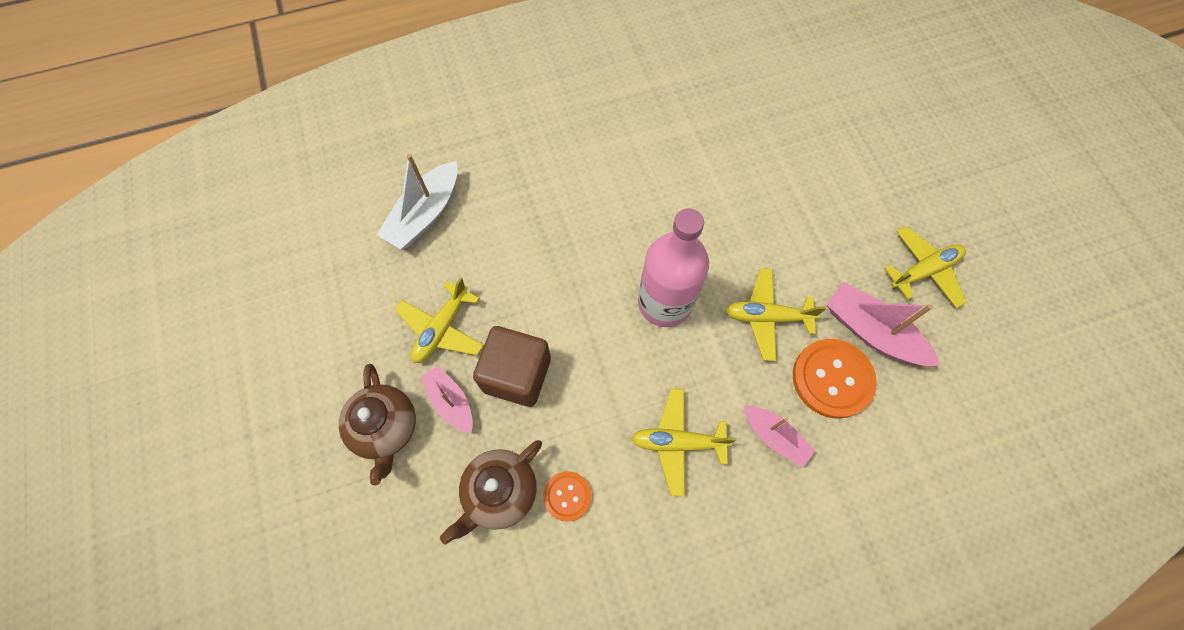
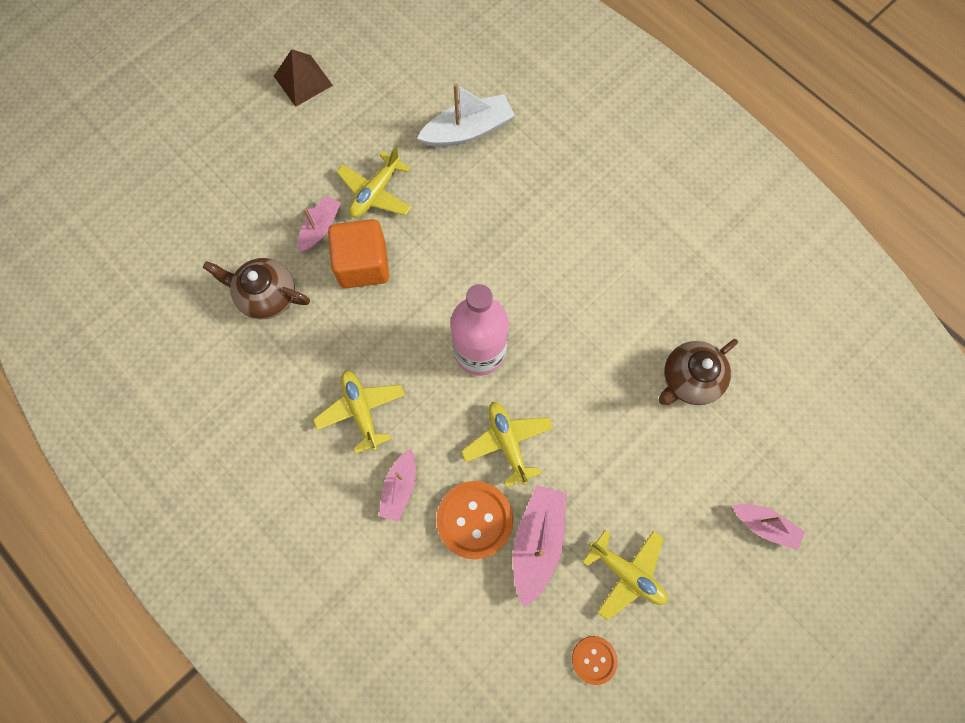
camera: 65 degrees right, 5 degrees up
(261, 349) = (303, 80): none -> brown pyramid
(386, 428) = (281, 194): brown teapot -> brown teapot (689, 379)
(425, 214) = (468, 130): white boat -> white boat turned 150 degrees clockwise
(442, 329) = (376, 192): yellow plane -> yellow plane turned 60 degrees counterclockwise
(517, 374) = (363, 264): brown cube -> orange cube
(567, 496) = (284, 345): orange button -> orange button (594, 659)
(914, 151) = (764, 525): none -> pink boat

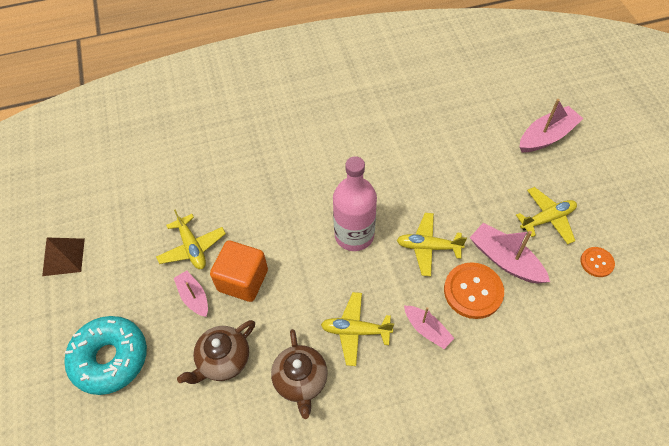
camera: 60 degrees left, 15 degrees down
(220, 191) = (110, 358): none -> turquoise donut
(468, 130) = (187, 170): white boat -> none
(689, 379) = (437, 130): brown teapot -> brown teapot (301, 380)
(764, 525) = (546, 136): pink boat -> pink boat, size x1.57

